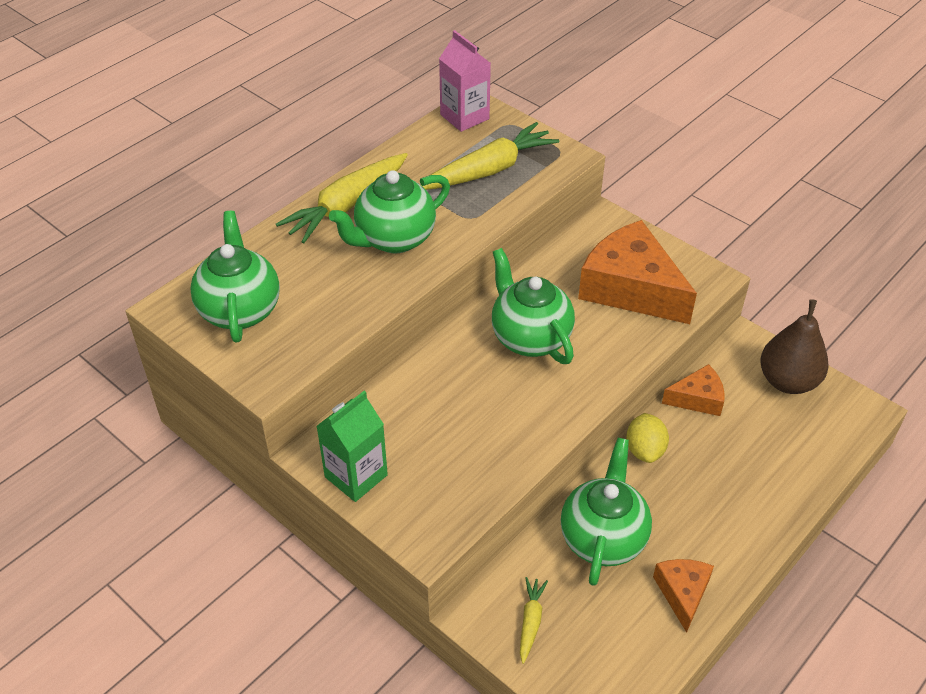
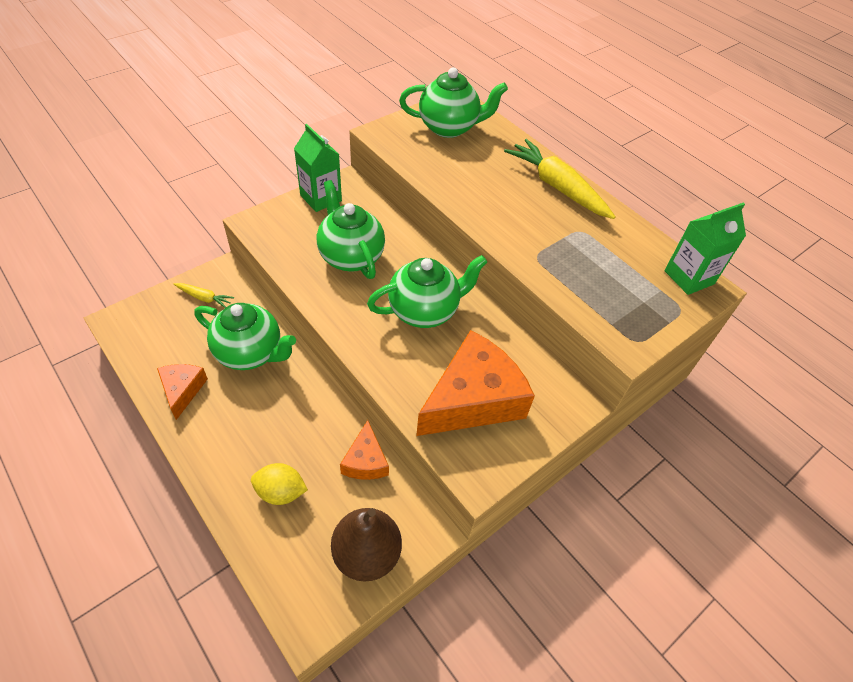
camera: 95 degrees right, 5 degrees up
(394, 239) = (513, 207): green teapot -> green teapot (351, 256)
(464, 117) = (689, 277): pink carton -> green carton
(489, 170) = (605, 280): yellow carrot -> none
(645, 450) = (321, 402): yellow lemon -> yellow lemon (281, 492)
(682, 593) = (182, 390): orange cheese -> orange cheese turned 105 degrees counterclockwise

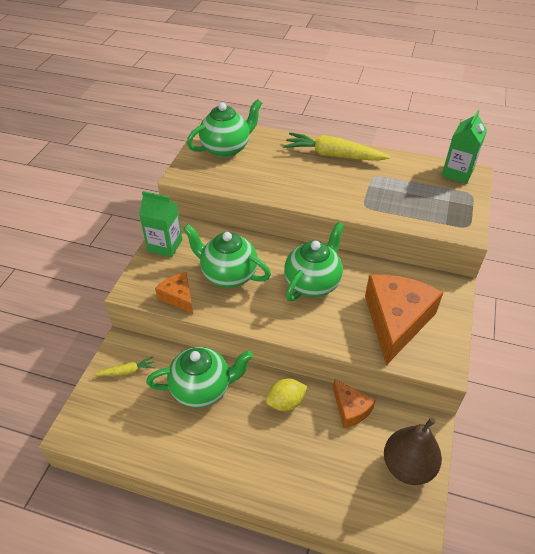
camera: 30 degrees left, 5 degrees down
(182, 390) = (178, 447): orange cheese -> orange cheese (178, 297)
(281, 492) = (317, 467): yellow lemon -> yellow lemon (286, 402)

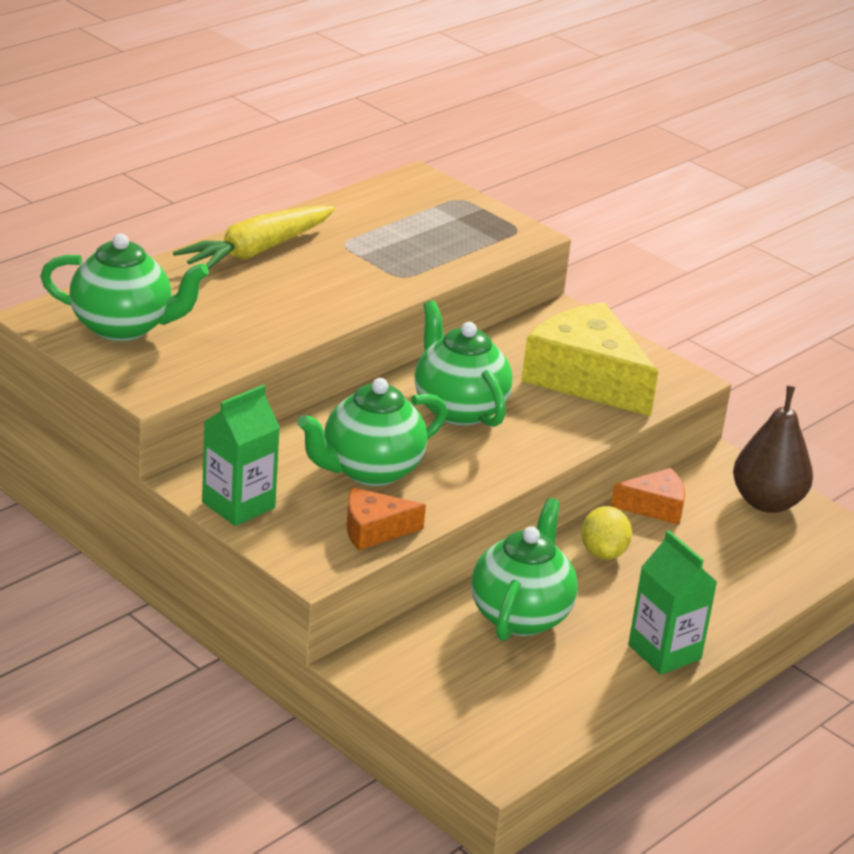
camera: 65 degrees left, 15 degrees down
(127, 371) = (424, 676): yellow carrot -> none
(226, 149) = (123, 327): green teapot -> green teapot turned 105 degrees clockwise
(396, 321) = (586, 378): orange cheese -> yellow cheese
(457, 173) = (407, 187): green carton -> green carton (664, 652)

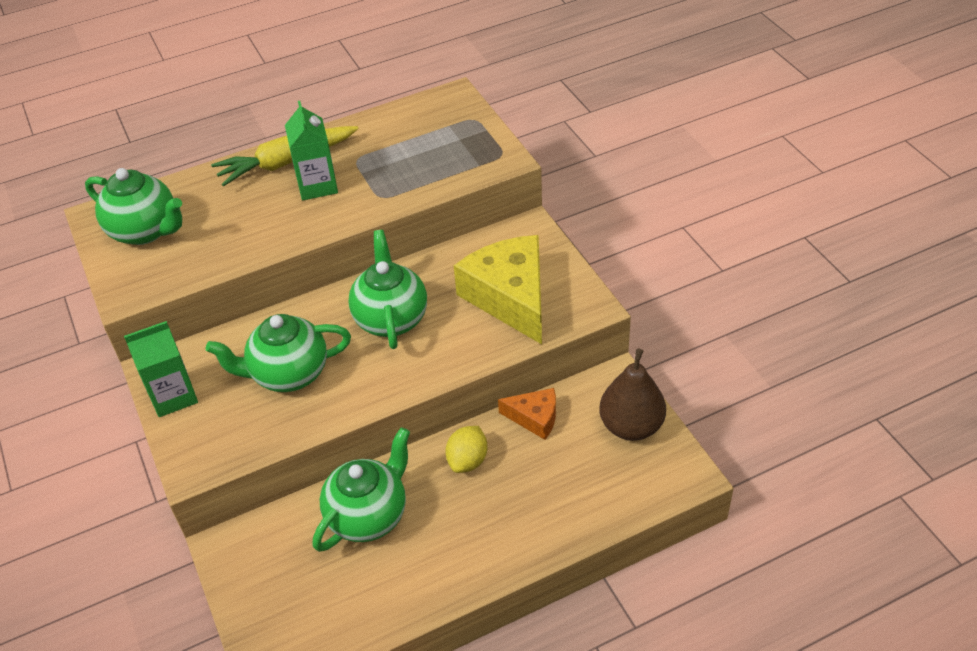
camera: 25 degrees right, 15 degrees up
(374, 530) = (257, 436): orange cheese -> none
(664, 652) = (462, 575): green carton -> green carton (317, 185)

